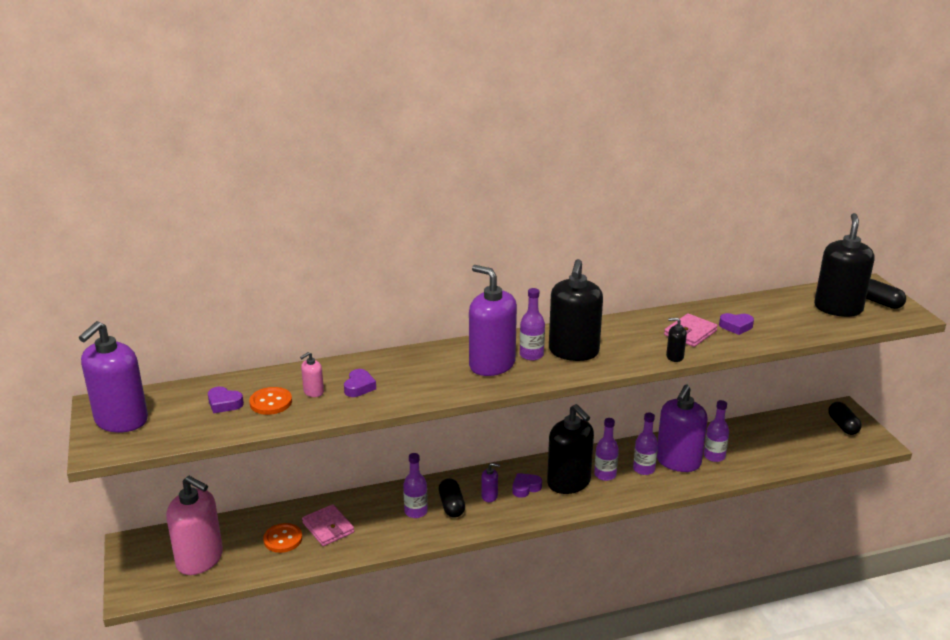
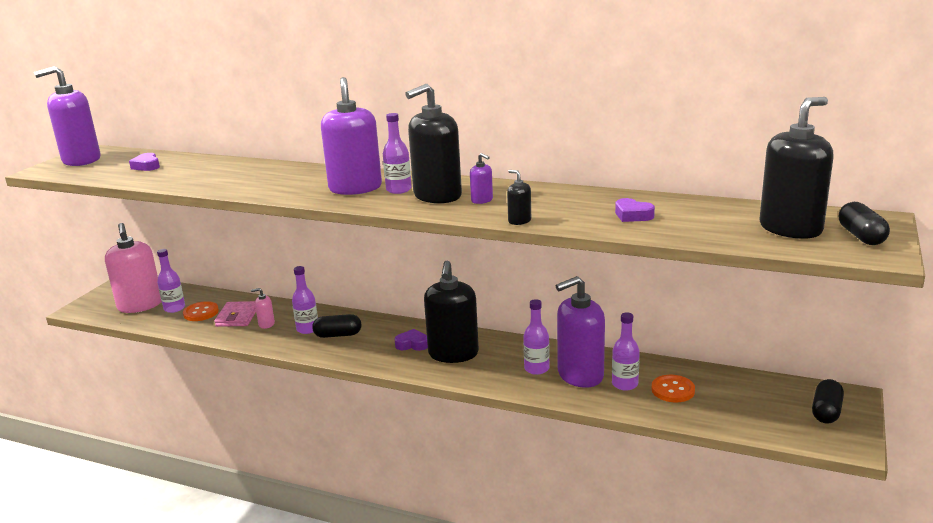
camera: 40 degrees right, 5 degrees down
(271, 402) = (171, 172): orange button -> orange button (673, 390)
(313, 392) = (207, 173): pink soap dispenser -> pink soap dispenser (266, 324)
(359, 387) = (239, 178): purple heart -> none
(451, 506) = (338, 335): black capsule -> black capsule turned 60 degrees clockwise
(489, 496) = (375, 339): purple soap dispenser -> purple soap dispenser (482, 200)
(605, 475) = (494, 360): purple bottle -> purple bottle (174, 308)
(690, 333) = (573, 209): pink wallet -> none

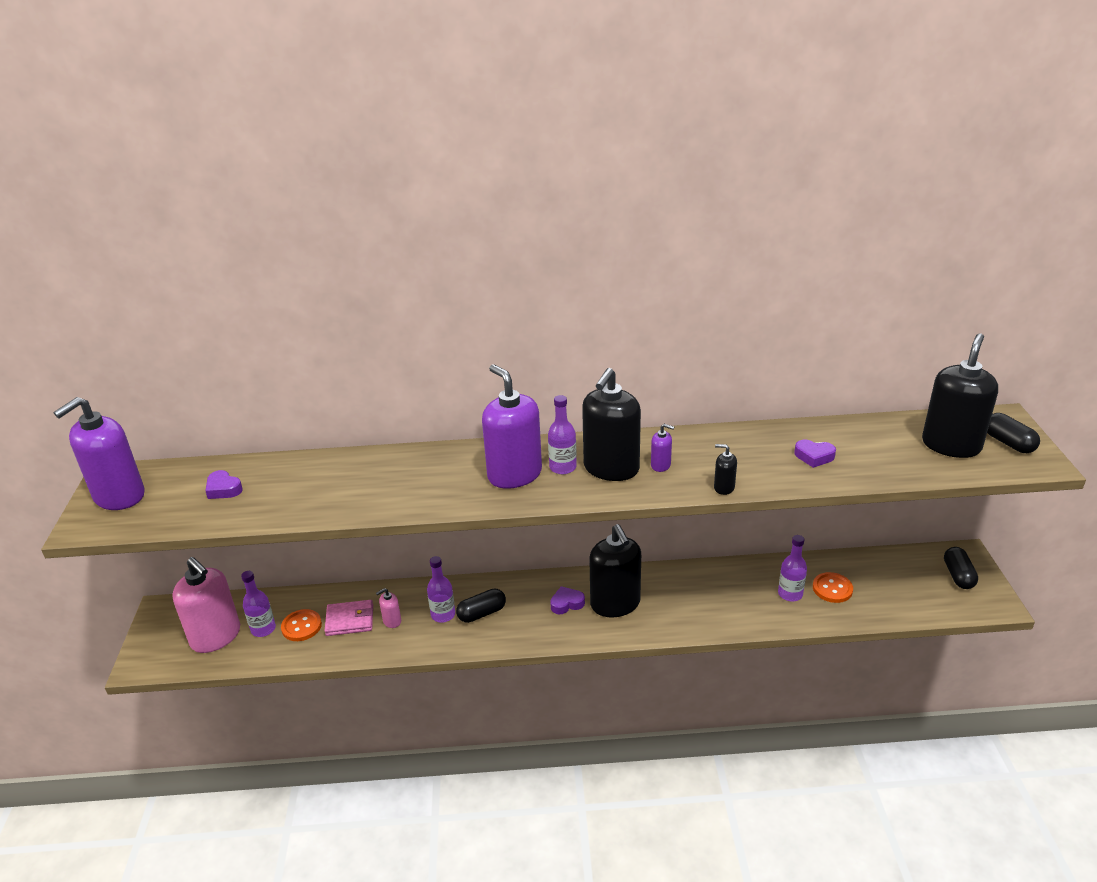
camera: 25 degrees left, 10 degrees up
(237, 317) = (350, 620): pink wallet -> pink wallet turned 75 degrees counterclockwise
(536, 369) = (704, 599): purple bottle -> none
(580, 375) = (746, 595): purple soap dispenser -> none

